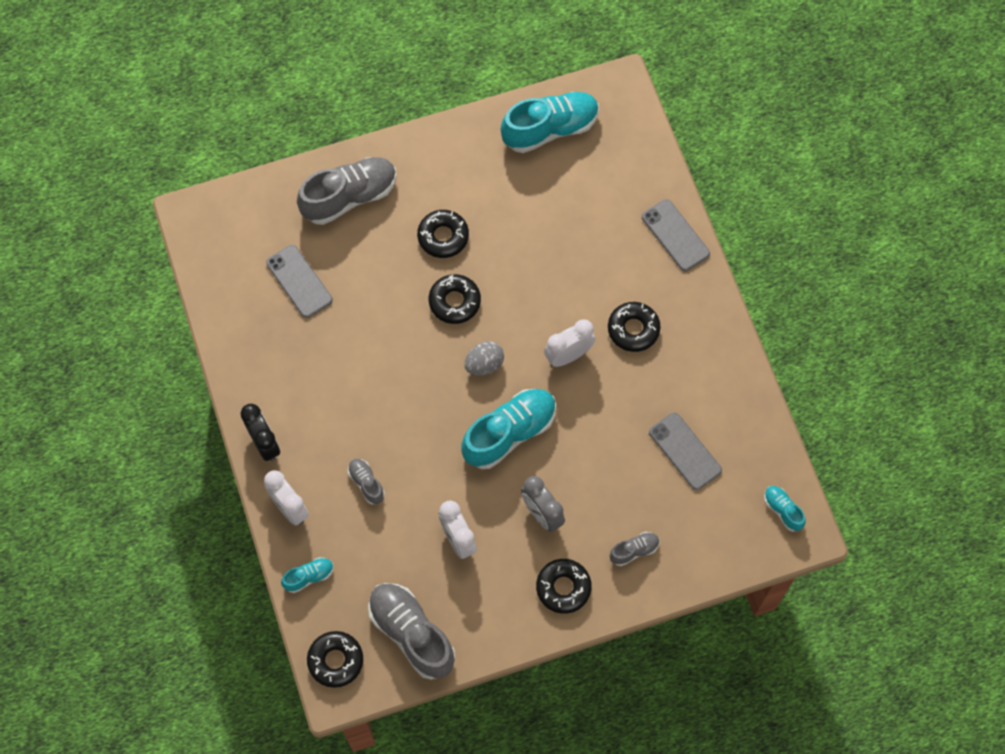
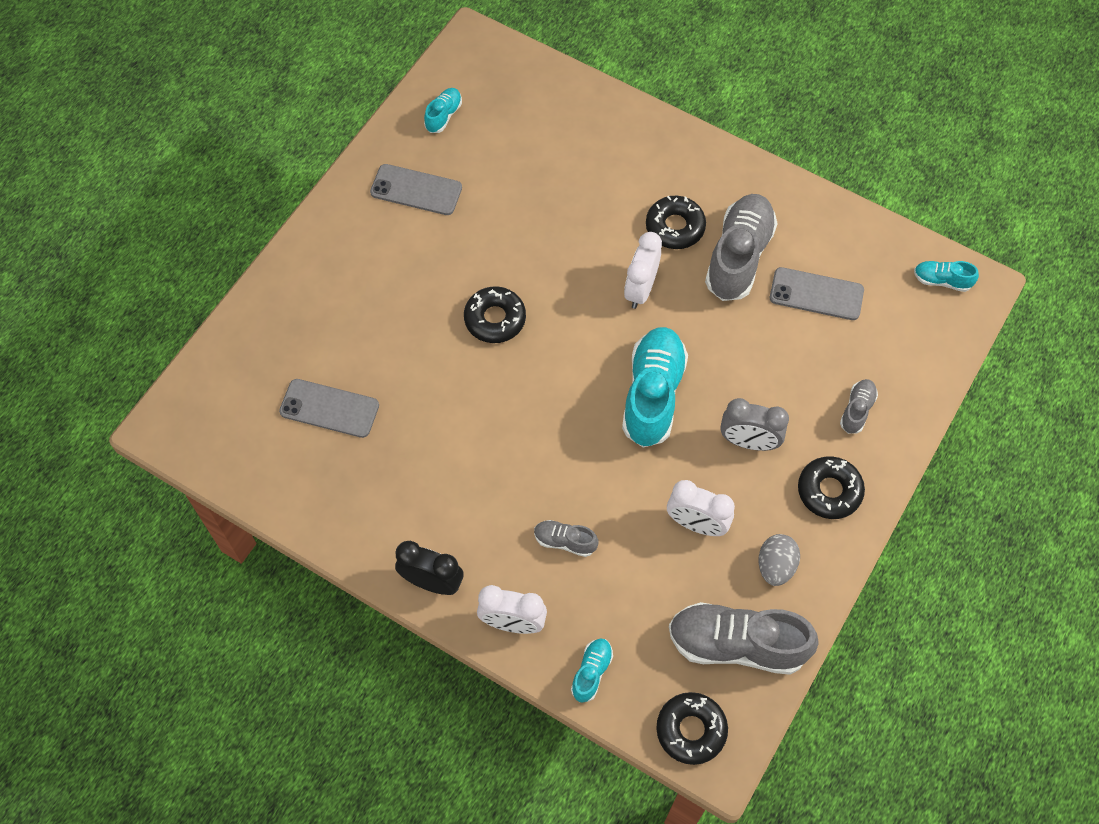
camera: 40 degrees left, 5 degrees down
(349, 197) = (309, 299): grey shoe -> grey shoe (738, 257)
(443, 237) = (431, 271): black donut -> none
(484, 364) = (573, 353): grey egg -> grey egg (775, 566)
(550, 129) = (443, 116): turquoise shoe -> turquoise shoe, size x0.48
(675, 235) = (635, 126): grey phone -> grey phone (416, 190)

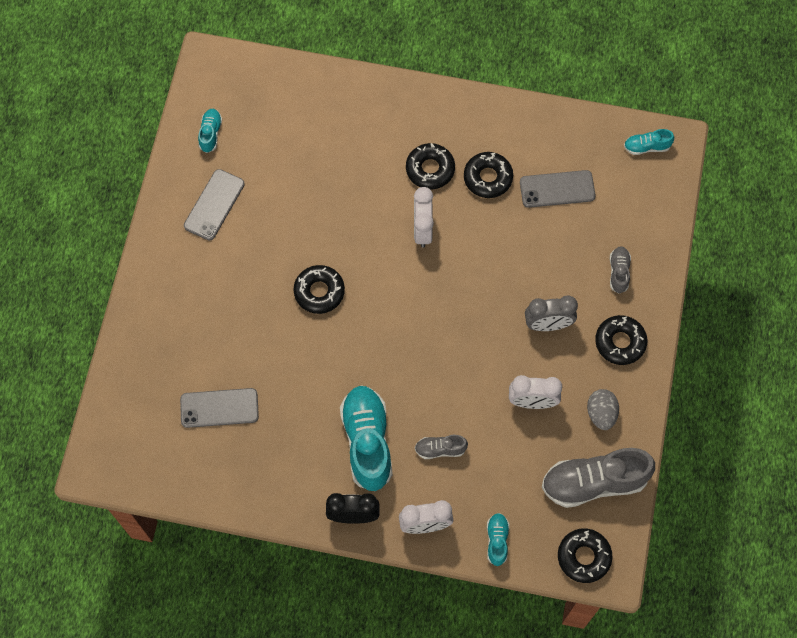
camera: 20 degrees left, 5 degrees up
(416, 190) = (214, 205): grey phone -> grey phone turned 60 degrees counterclockwise
(653, 395) = (463, 312): turquoise shoe -> turquoise shoe (367, 442)
(738, 257) = (488, 178): grey shoe -> black donut

